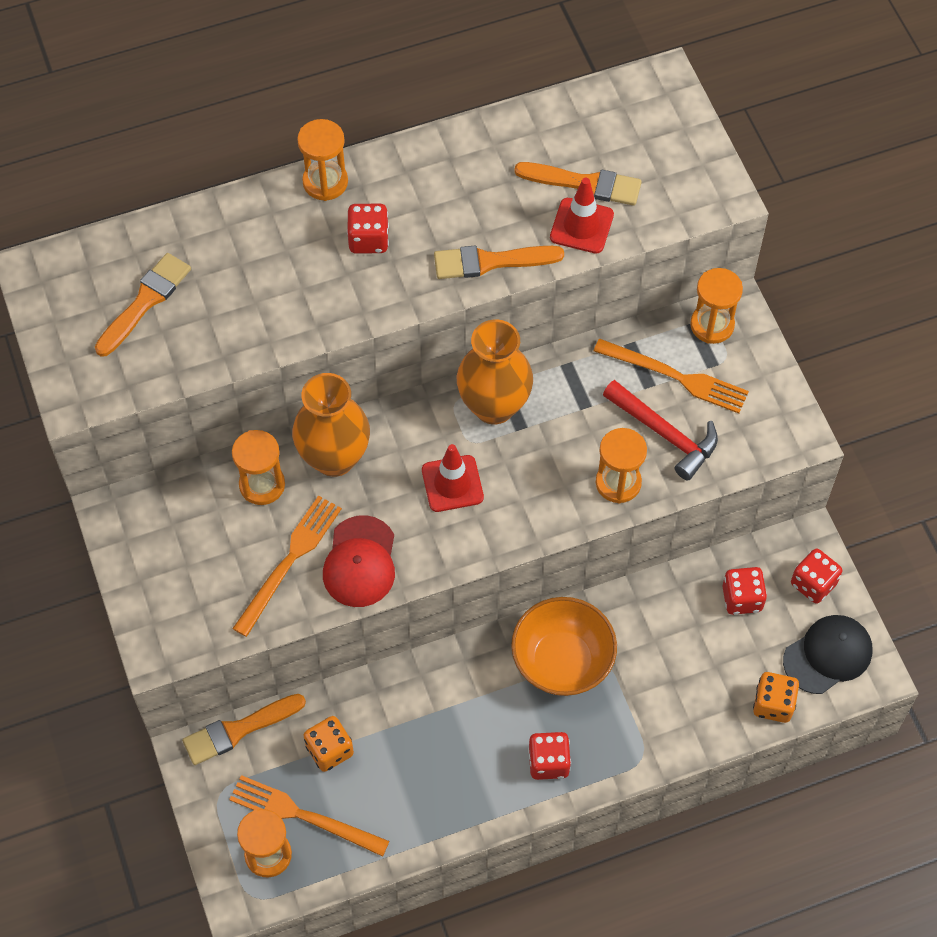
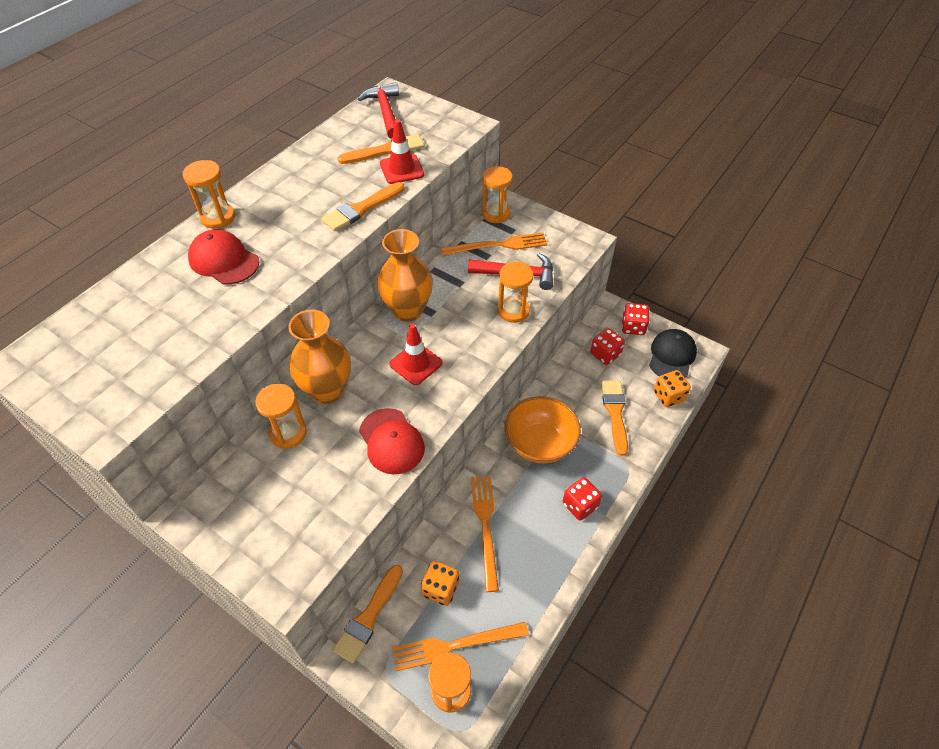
camera: 35 degrees left, 10 degrees down
(145, 302) = (127, 340): orange brush -> orange brush (615, 413)
(289, 561) = (342, 469): orange fork -> orange fork (485, 526)
(295, 251) = (224, 260): none -> red cap
(368, 239) = (271, 233): red dice -> none
(631, 115) = (385, 112): none -> red hammer

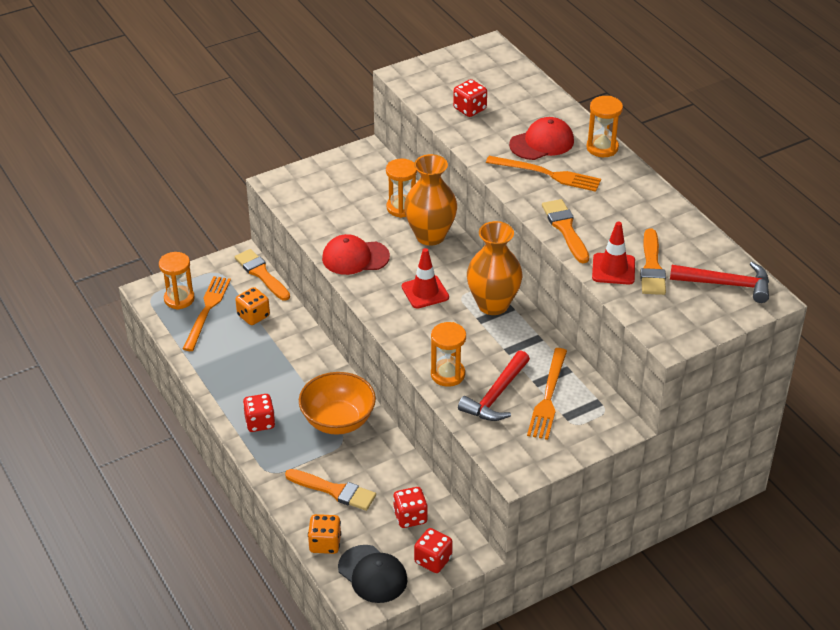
camera: 115 degrees right, 10 degrees down
(173, 337) = (470, 109): none -> red dice
(485, 526) = (285, 357): orange fork -> orange fork (547, 174)
(496, 214) = (602, 413): orange hourglass -> none

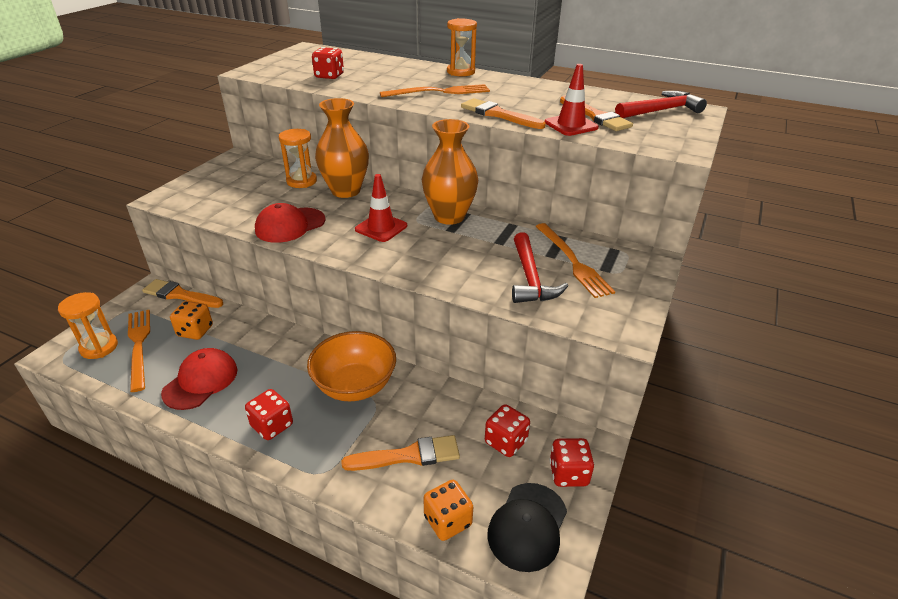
camera: 35 degrees left, 5 degrees down
(372, 574) = (527, 526): black cap -> black cap turned 105 degrees clockwise
(447, 374) = (469, 279): orange hourglass -> none
(542, 143) = (412, 79): red cap -> red cap (201, 381)

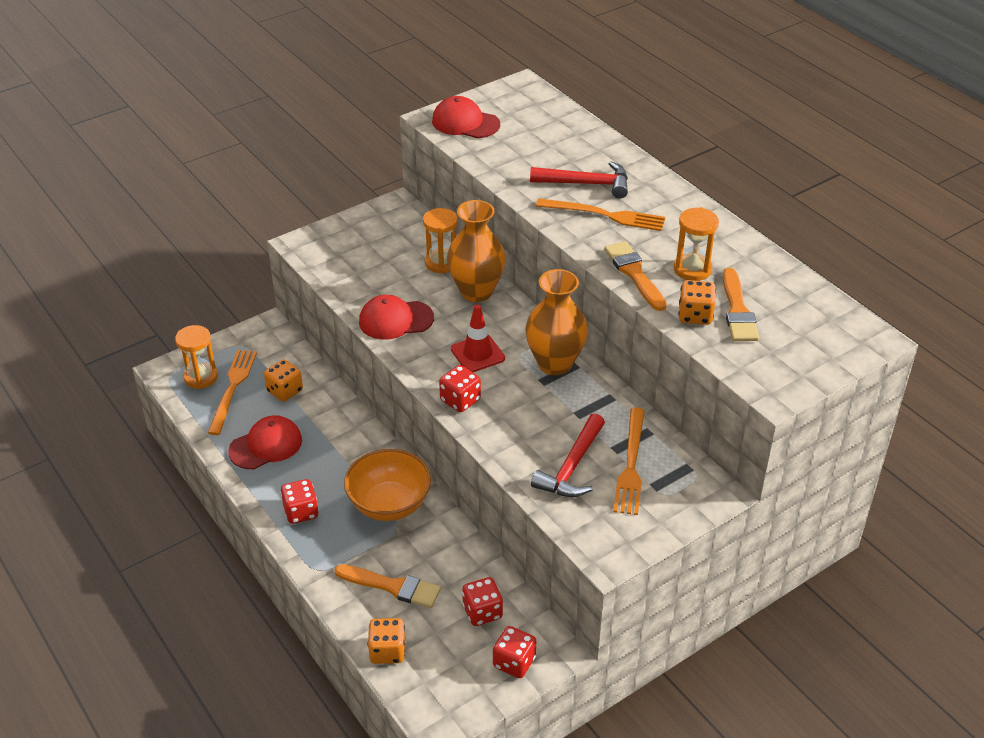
camera: 30 degrees right, 5 degrees up
(180, 295) = (290, 344): orange brush -> none
(278, 69) = (465, 123): none -> red cap
(329, 76) = (510, 150): red dice -> red dice (460, 400)
(461, 72) = (660, 184): orange hourglass -> orange hourglass (692, 269)
(527, 526) = (446, 685): black cap -> none
(571, 125) = (695, 315): red traffic cone -> orange dice
(660, 111) = (824, 325): red hammer -> red hammer (586, 184)

